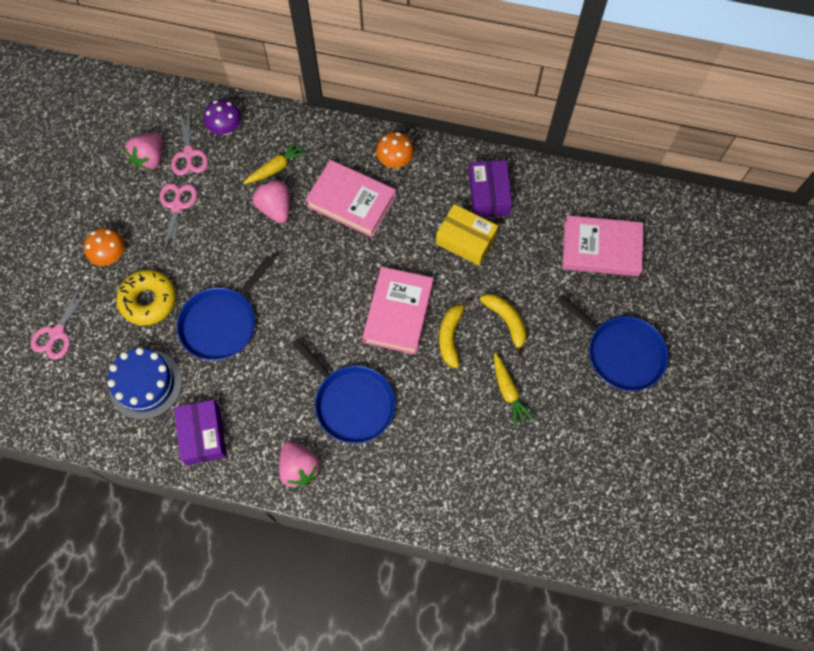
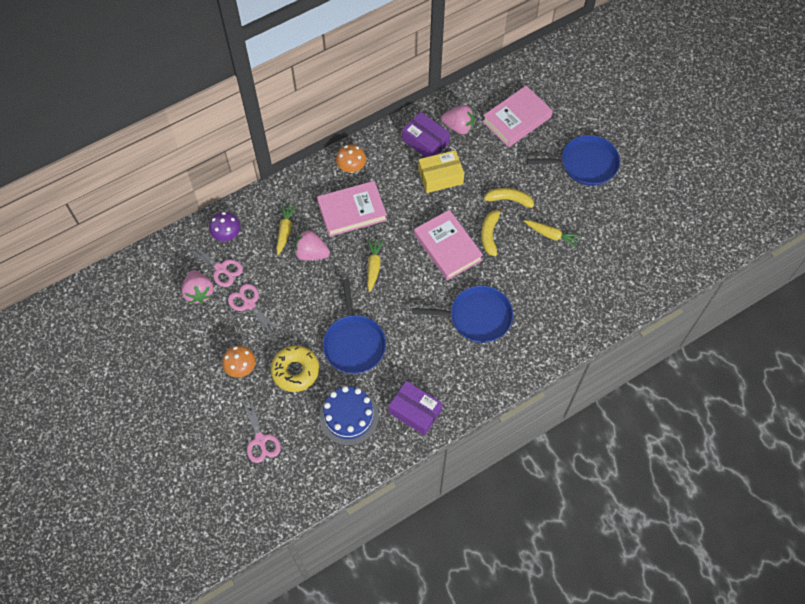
camera: 45 degrees left, 5 degrees down
(299, 468) = (488, 377): pink strawberry -> pink strawberry (458, 127)
(314, 269) = (373, 266): none -> yellow carrot
(450, 336) = (490, 234): yellow banana -> yellow banana turned 45 degrees clockwise

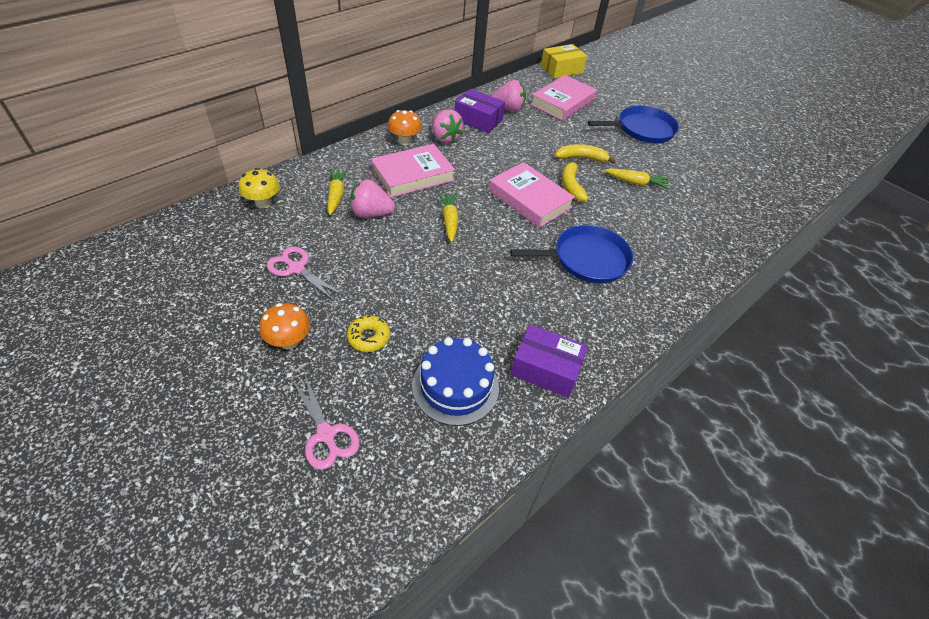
camera: 15 degrees left, 15 degrees down
(199, 292) = (226, 261): pink strawberry -> pink strawberry (445, 138)
(221, 268) = (256, 235): pink scissors -> none
(227, 235) = (263, 203): purple mushroom -> yellow mushroom
(295, 371) = (369, 337): yellow donut -> yellow donut, size x0.62
(354, 343) = (443, 298): blue pan -> none
(440, 176) = (502, 144): yellow box -> yellow box (561, 69)

